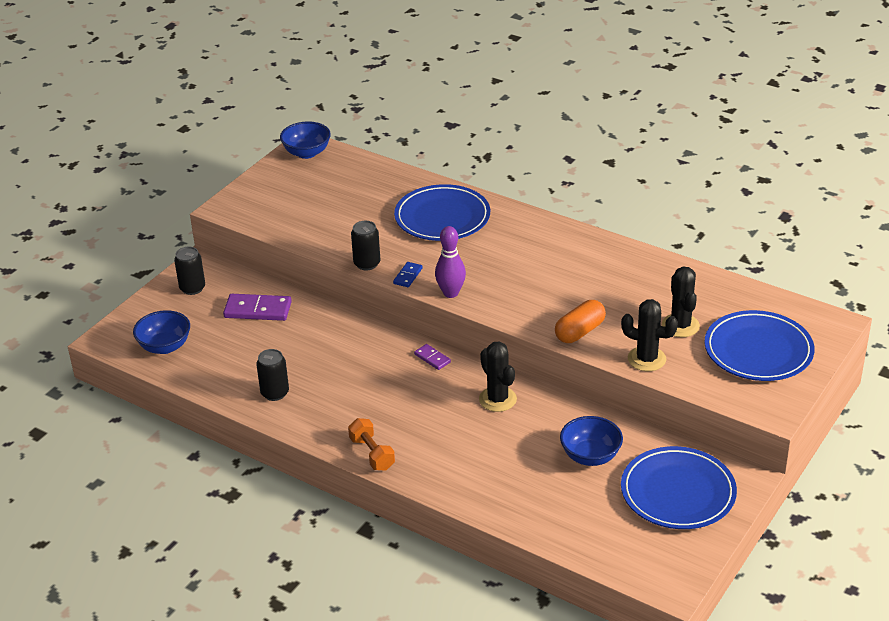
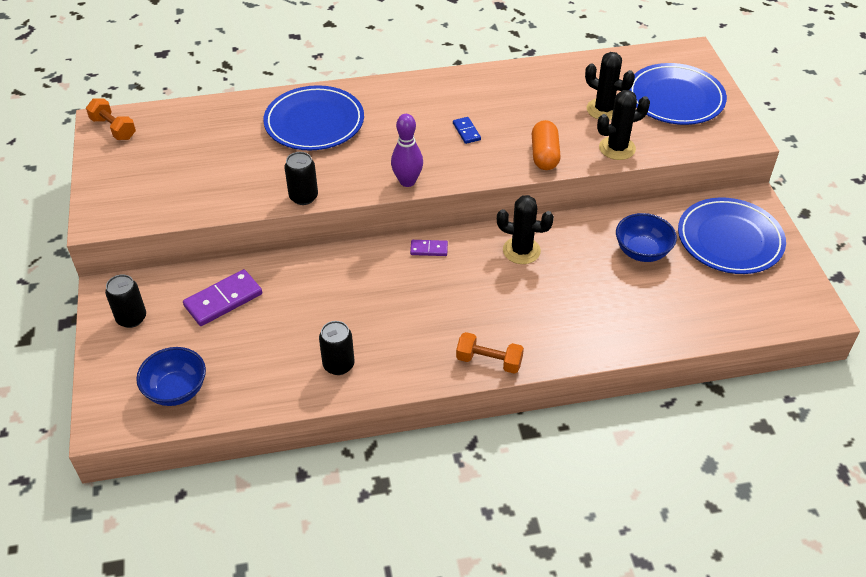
camera: 45 degrees left, 10 degrees up
(307, 153) = (113, 128): blue bowl -> orange dumbbell
(408, 276) = (353, 187): blue domino -> blue domino (466, 131)

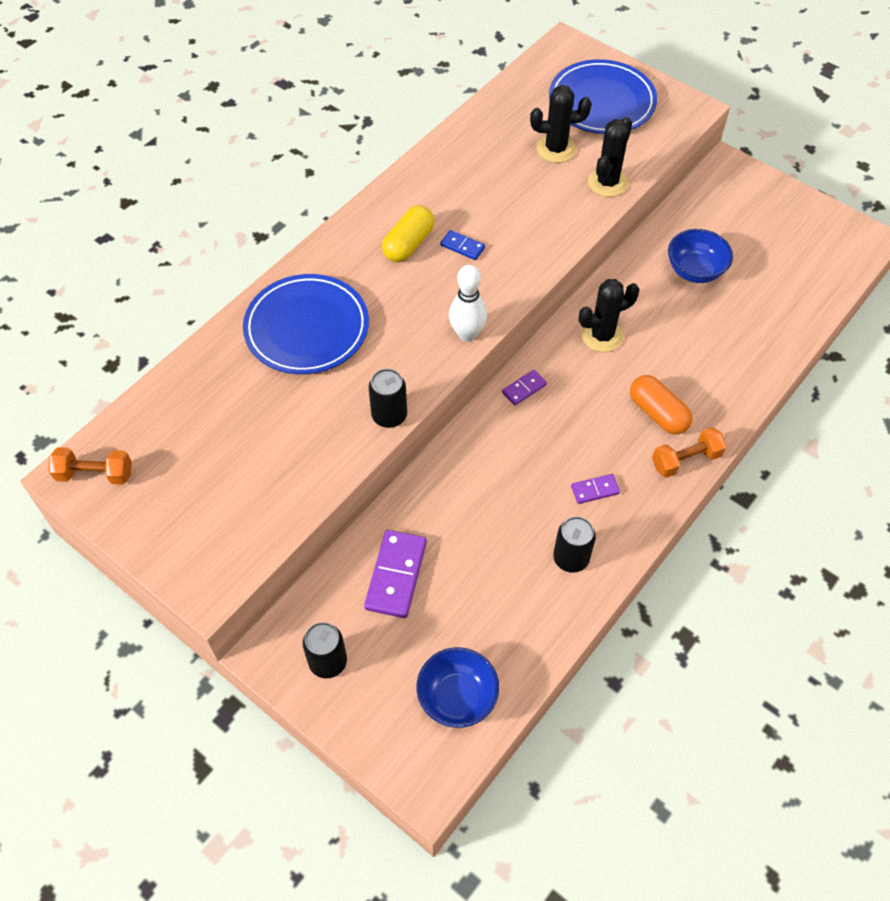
camera: 40 degrees left, 10 degrees up
(403, 337) = (595, 490): none -> purple domino
(407, 181) = (467, 334): purple bowling pin -> white bowling pin
(433, 111) = (408, 244): none -> yellow capsule
(544, 155) = (556, 228): orange capsule -> orange capsule (658, 413)
(729, 240) = (746, 215): blue plate -> none

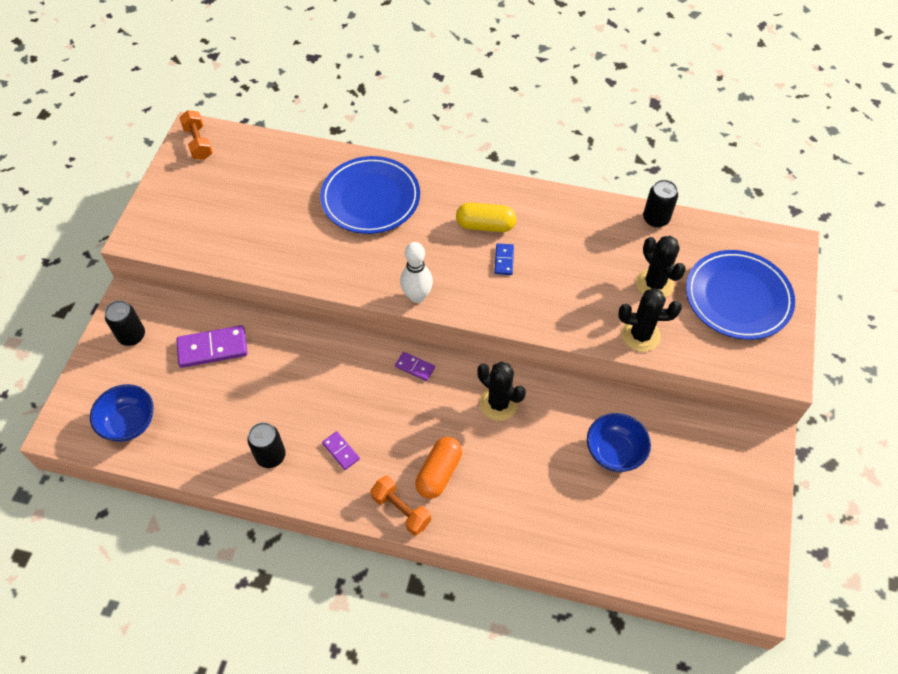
camera: 65 degrees right, 0 degrees up
(389, 415) = (316, 277): black can -> black can (655, 219)

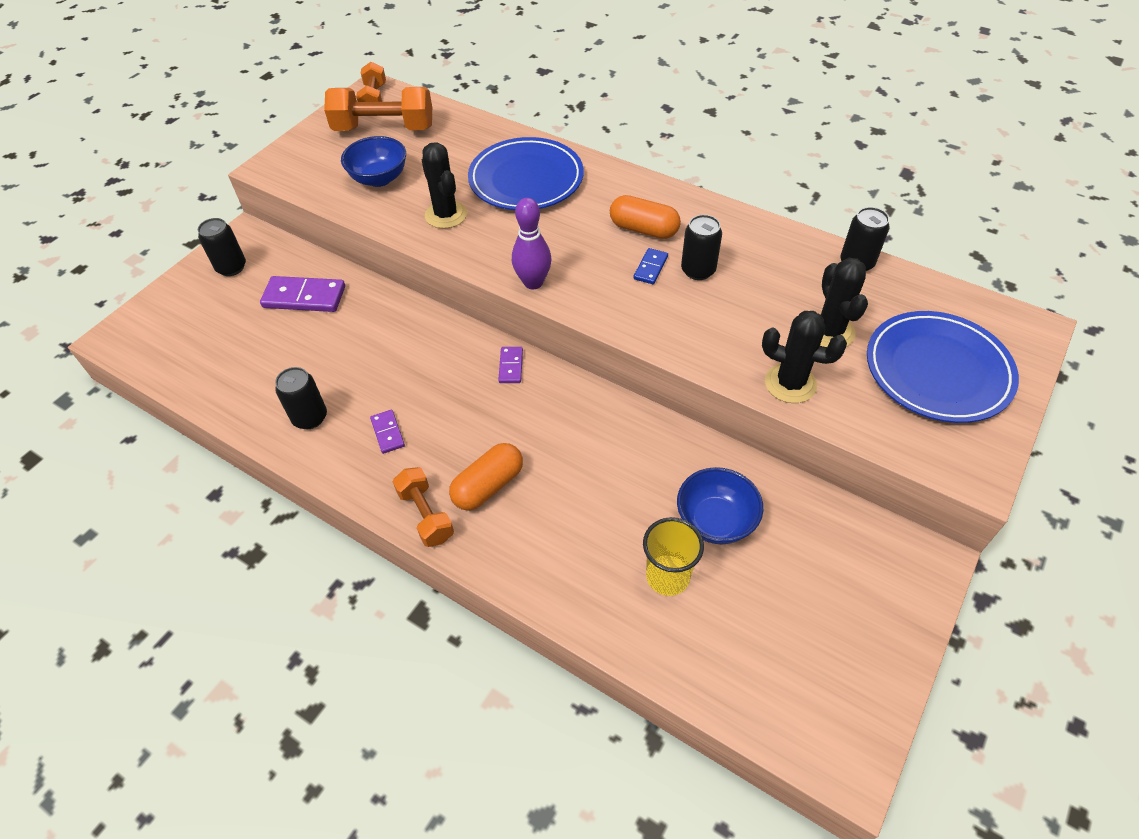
camera: 20 degrees right, 5 degrees down
(129, 423) = (184, 348): blue bowl -> blue bowl (379, 178)
(223, 173) = (384, 128): none -> orange dumbbell
(415, 367) = (511, 366): purple domino -> purple domino turned 45 degrees clockwise
(417, 296) = (533, 282): white bowling pin -> purple bowling pin
(485, 225) = (643, 229): yellow capsule -> orange capsule
(498, 403) = (592, 428): black cactus -> black cactus (446, 215)
(541, 254) = (698, 270): none -> black can
(595, 504) = (667, 576): none -> yellow cup

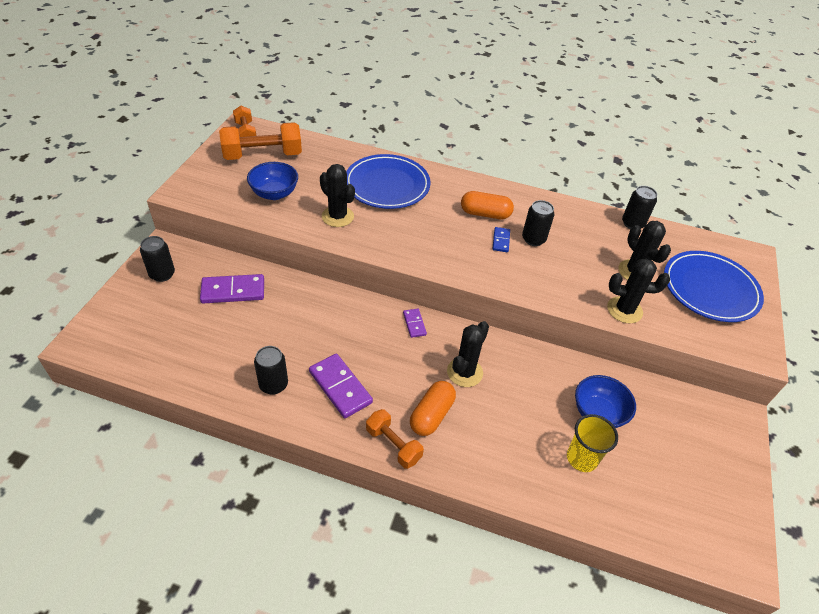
camera: 20 degrees left, 5 degrees down
(387, 433) = (340, 387): purple domino -> purple domino, size x1.86
(533, 282) = (423, 260): purple bowling pin -> none
(552, 438) = (464, 372): none -> black cactus

